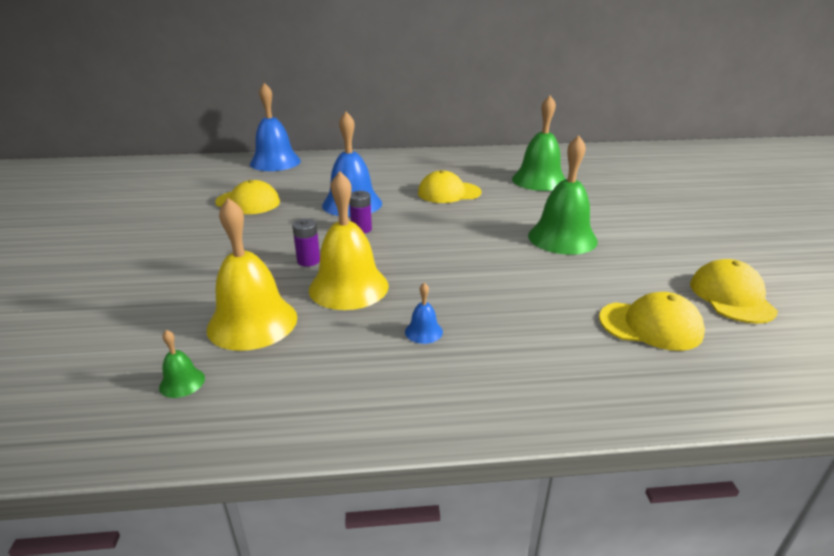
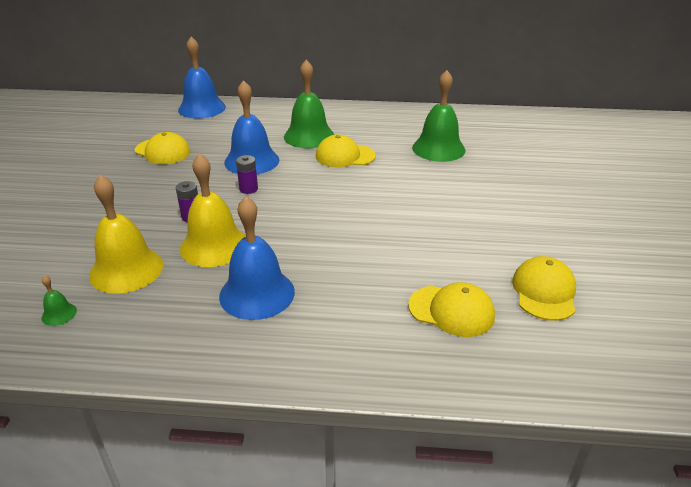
camera: 10 degrees right, 5 degrees up
(423, 331) = (257, 293): blue bell -> blue bell, size x2.37
(562, 238) = (424, 215): green bell -> green bell (309, 136)

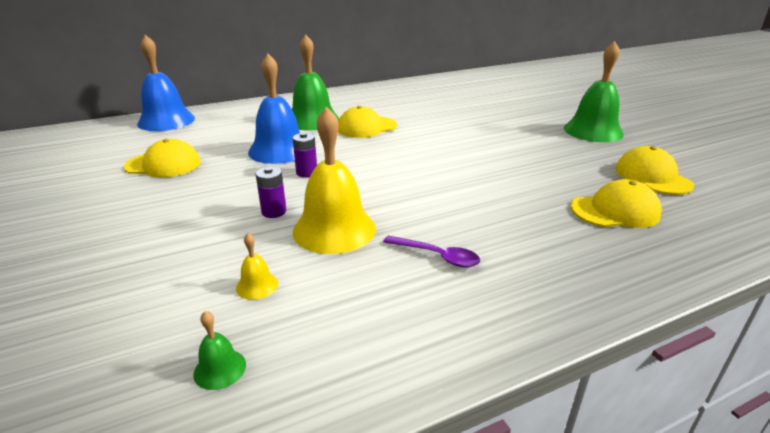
camera: 30 degrees left, 5 degrees down
(126, 269) = (257, 285): yellow bell -> yellow bell, size x0.42
(257, 293) = (437, 256): blue bell -> purple spoon
(438, 148) = (438, 106): green bell -> green bell (593, 131)

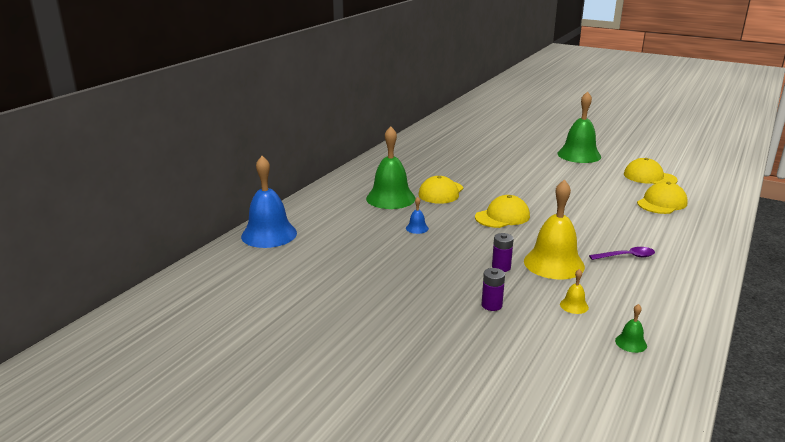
camera: 35 degrees left, 5 degrees down
(163, 164) = (356, 266): yellow cap -> yellow cap (502, 216)
(279, 150) = (417, 228): blue bell -> blue bell, size x0.42
(306, 172) = (468, 237): purple battery -> purple battery (491, 305)

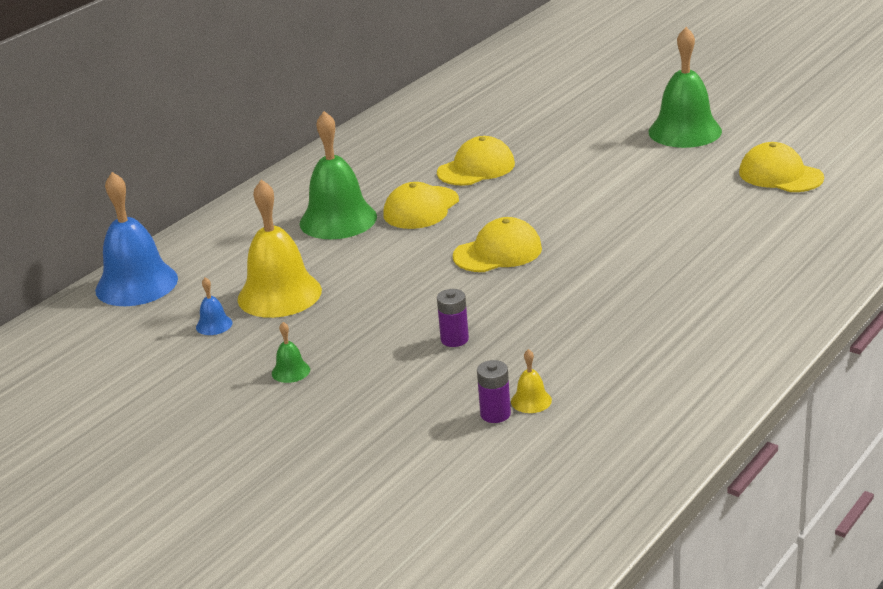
camera: 10 degrees right, 5 degrees up
(417, 228) = (357, 273): blue bell -> blue bell (214, 325)
(491, 305) = (413, 399): purple battery -> purple battery (495, 414)
(554, 263) = (536, 333): yellow bell -> yellow bell (279, 294)
(626, 256) = (654, 322): purple spoon -> none
(631, 343) = (582, 457): green bell -> green bell (290, 371)
(662, 203) = (770, 225): yellow cap -> yellow cap (476, 168)

